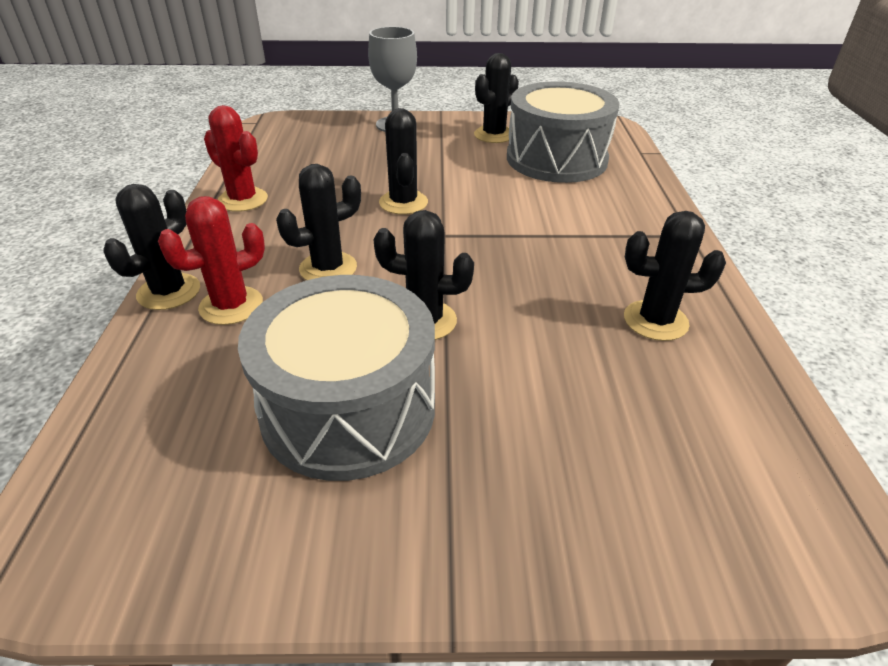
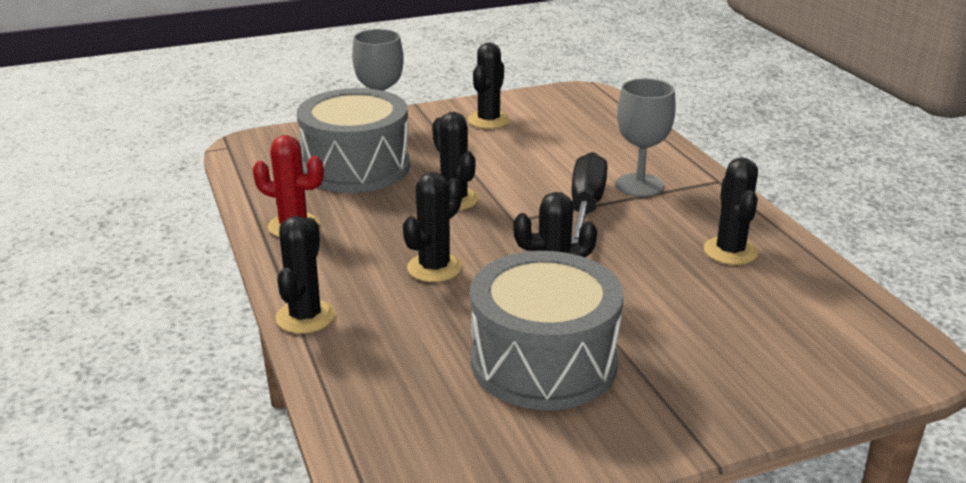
camera: 20 degrees left, 10 degrees down
(231, 306) = (375, 315): red cactus -> none
(526, 235) = (585, 206): none -> black screwdriver
(556, 159) = (564, 134): grey drum -> grey drum (356, 167)
(598, 224) = (639, 185): none -> grey goblet
(655, 321) = (730, 251): black cactus -> black cactus turned 75 degrees counterclockwise

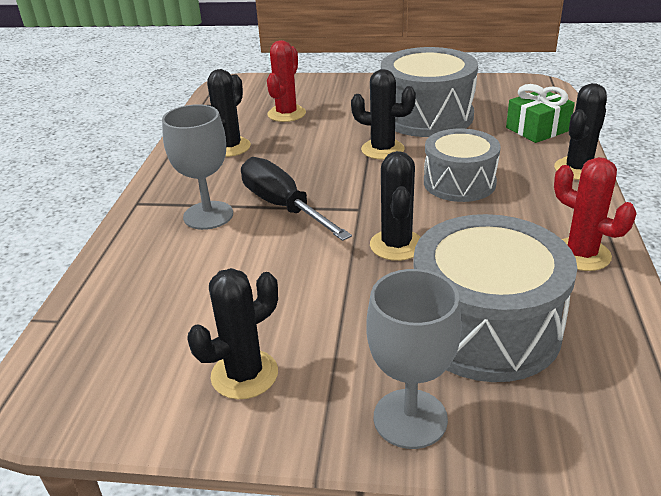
camera: 150 degrees left, 5 degrees up
(372, 375) = (537, 129): none -> green gift
(434, 268) = (459, 183): black cactus -> grey drum
(585, 206) = (282, 206): black screwdriver -> black screwdriver turned 105 degrees clockwise
(740, 317) = (286, 114): none -> red cactus

